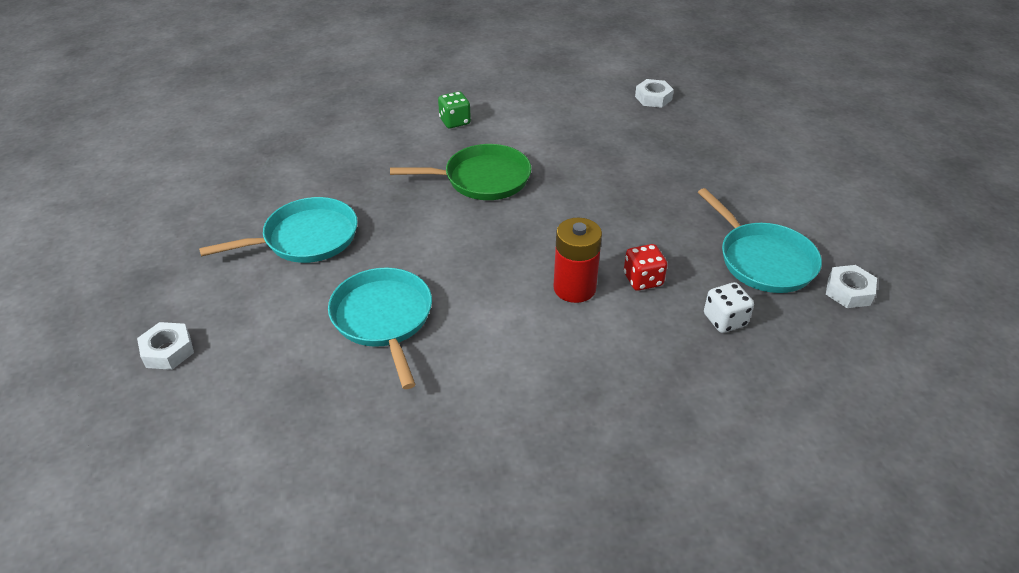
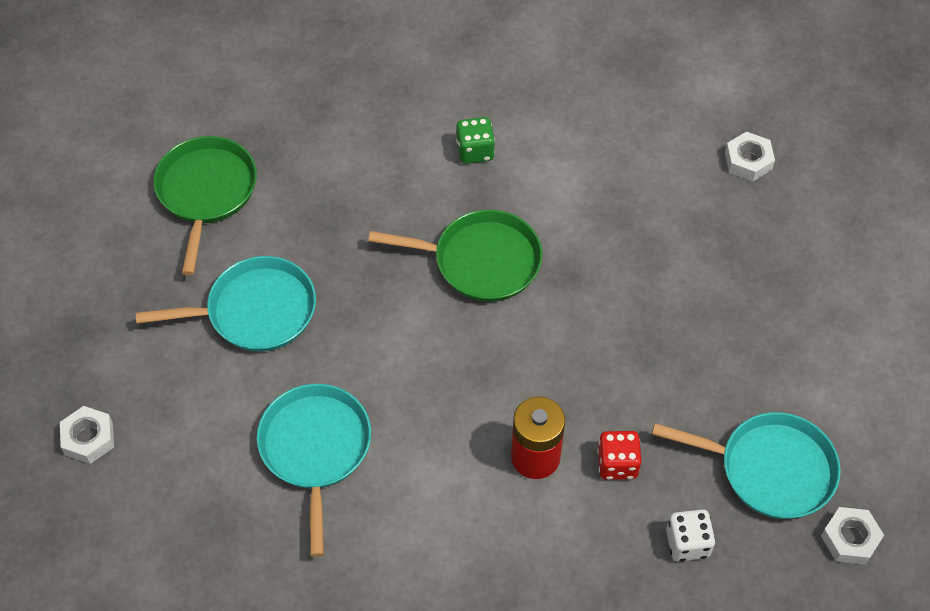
camera: 15 degrees right, 15 degrees up
(247, 175) = (206, 192): none -> green pan
(763, 260) = (770, 469): turquoise pan -> turquoise pan turned 60 degrees counterclockwise

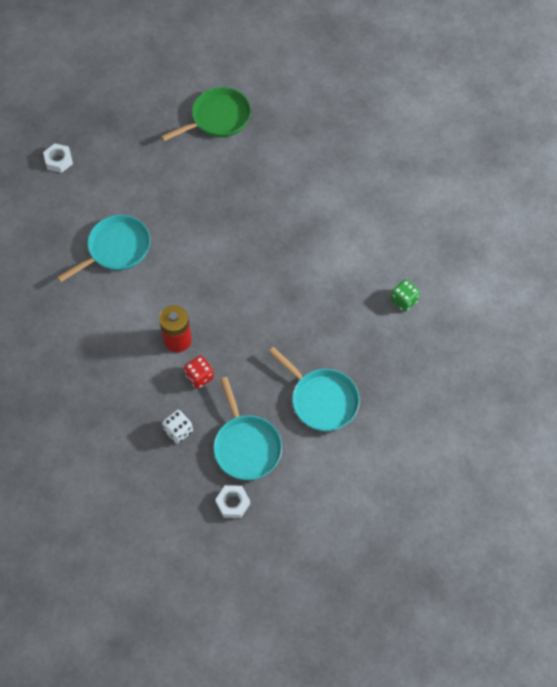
camera: 55 degrees right, 5 degrees up
(256, 311) = (169, 179): turquoise pan -> turquoise pan (322, 400)
(475, 151) = (333, 211): green dice -> green dice (404, 301)
(481, 261) = (269, 253): green pan -> none
(748, 161) = (430, 336): white nut -> none

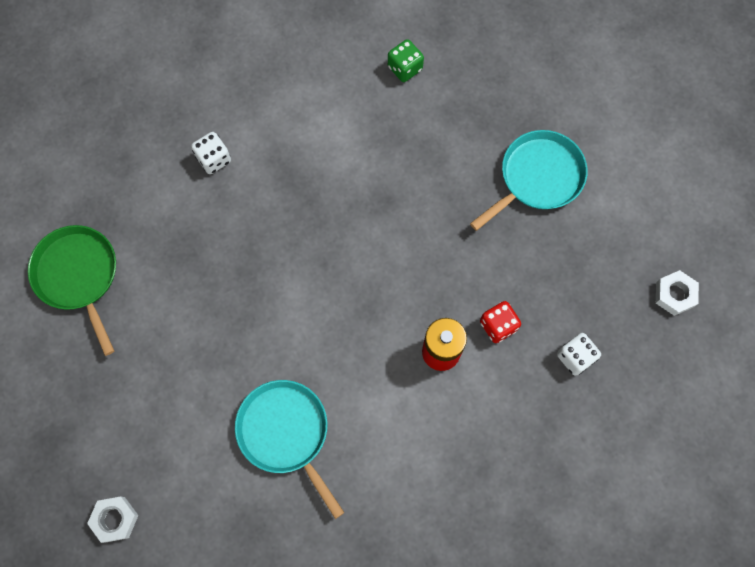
camera: 85 degrees left, 10 degrees up
(246, 446) = (598, 273): turquoise pan -> none
(312, 184) = (214, 159): none -> white dice

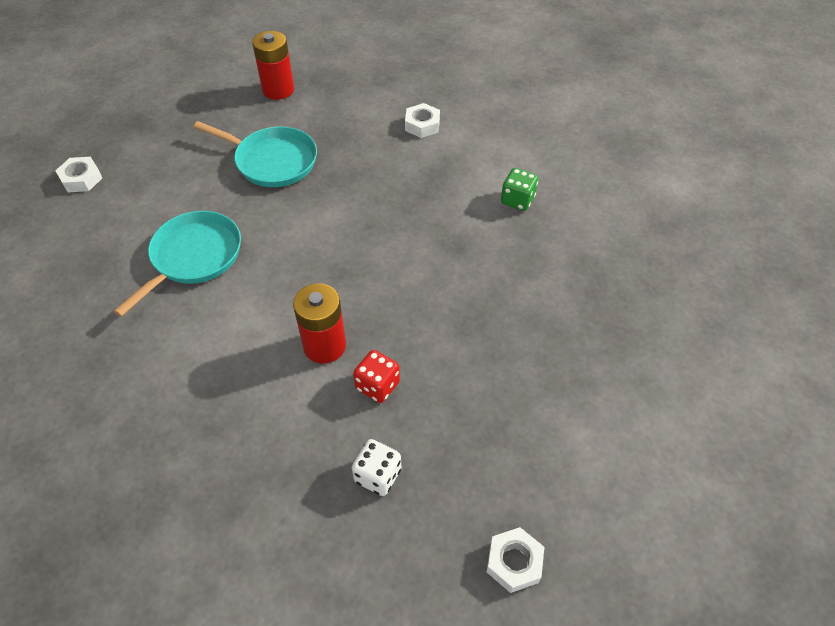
camera: 65 degrees right, 20 degrees down
(78, 275) = (278, 90): green pan -> red battery
(214, 159) = (422, 125): white dice -> white nut
(405, 68) = (601, 213): green dice -> green dice (517, 200)
(538, 177) = (566, 362): turquoise pan -> turquoise pan (272, 161)

